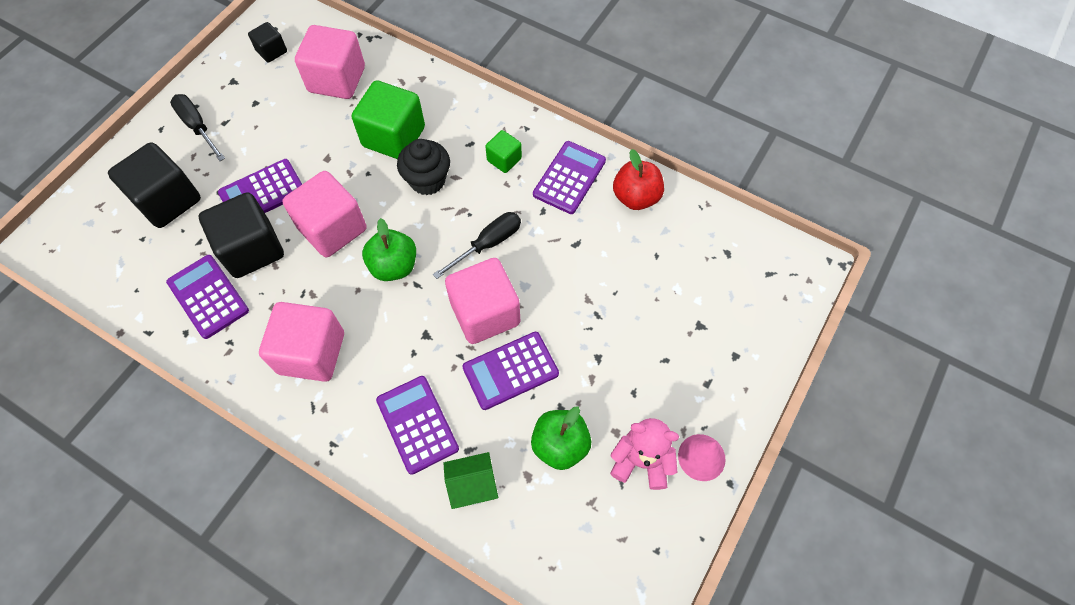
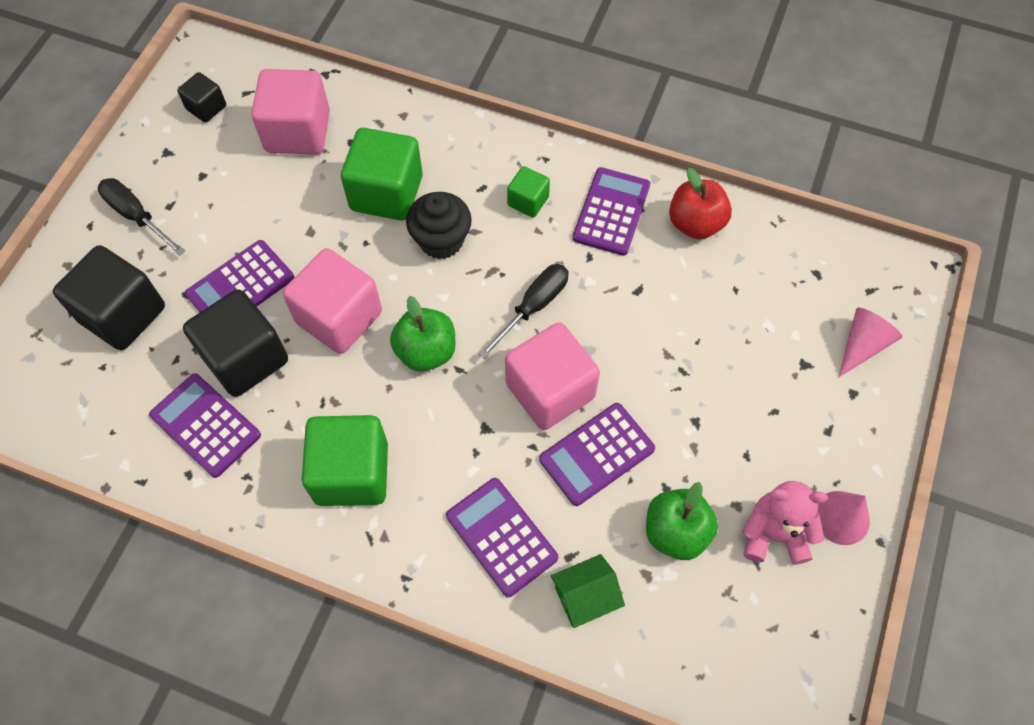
camera: 10 degrees left, 0 degrees up
(311, 353) = (352, 473): pink cube -> green cube
(752, 317) = (862, 345): none -> pink cone

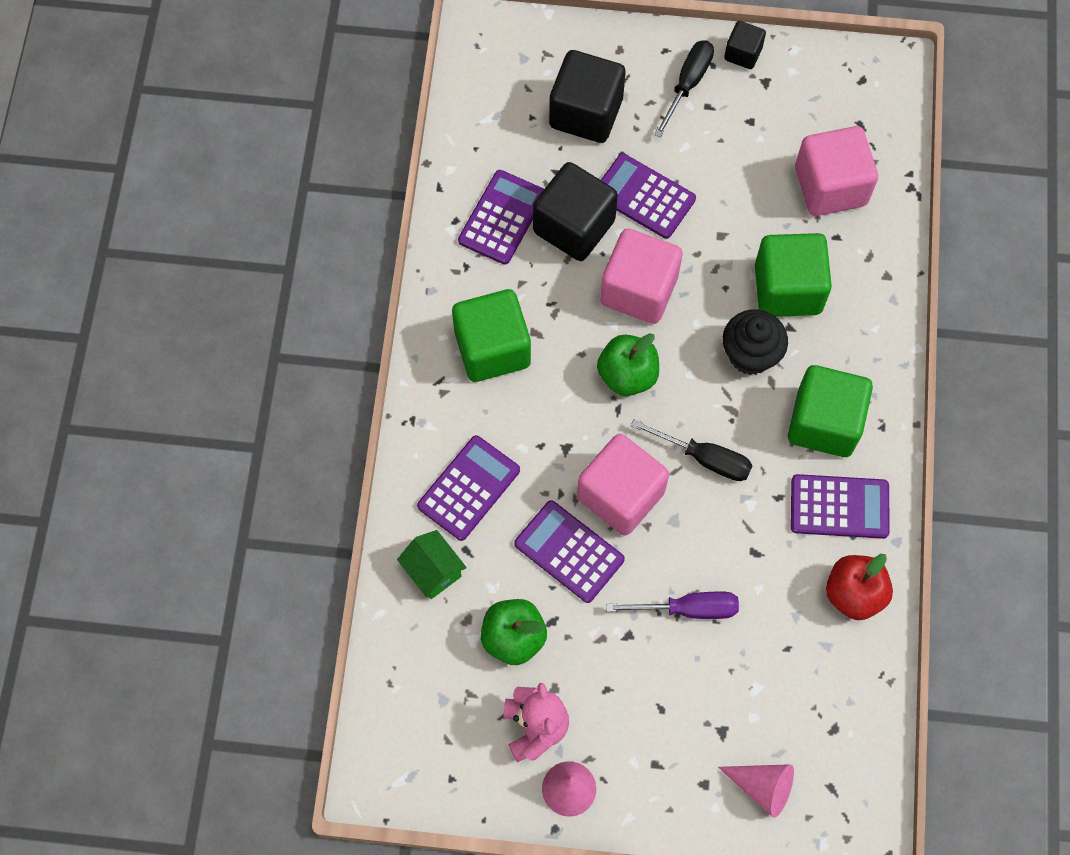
camera: 75 degrees right, 5 degrees up
(206, 107) = (829, 96): black cube -> black cube (743, 54)
(528, 201) = (824, 423): green cube -> green cube, size x1.92
(680, 361) = (688, 609): none -> purple screwdriver

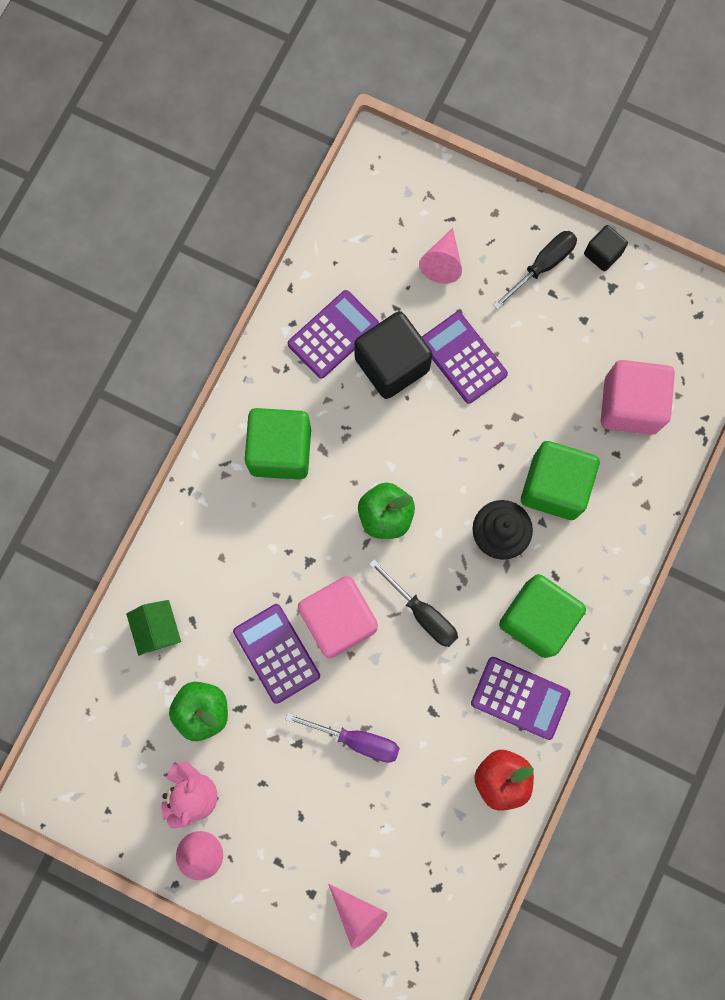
camera: 20 degrees right, 10 degrees up
(469, 488) = (214, 567): purple calculator -> none
(586, 113) = (442, 262): black cube -> pink cone
(639, 290) = (425, 442): pink cube -> none

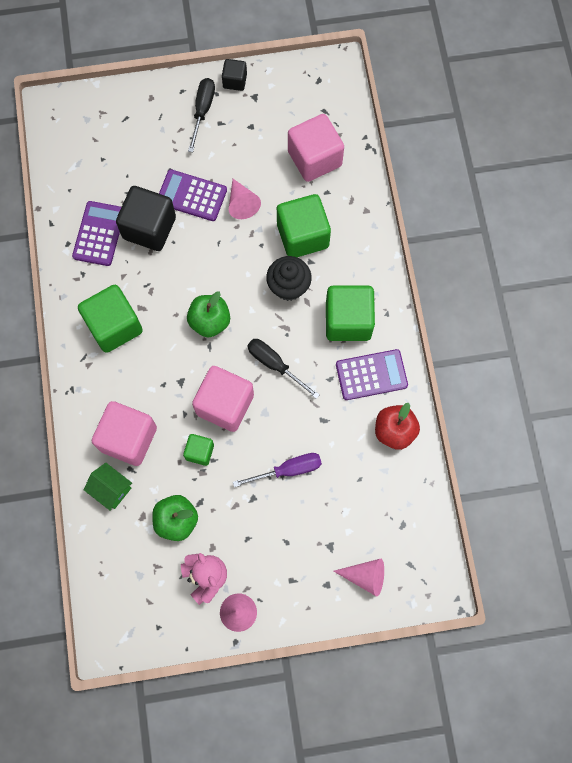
camera: 35 degrees left, 5 degrees down
(212, 586) = (128, 438): none -> pink cube
(276, 653) = (199, 452): purple calculator -> green cube
(422, 613) = (275, 365): black screwdriver -> black screwdriver turned 150 degrees counterclockwise
(442, 262) = (138, 147): pink cone -> pink cone (242, 203)

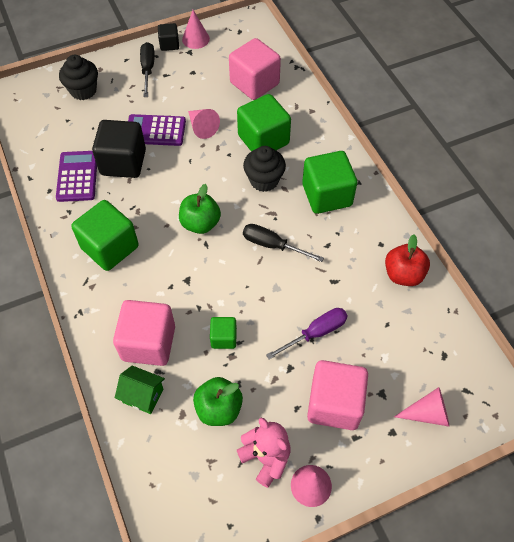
camera: 15 degrees left, 15 degrees down
(127, 123) = (83, 90): none -> black cupcake
(225, 404) = (236, 290): pink cube -> pink cube (334, 404)
(266, 80) = (195, 39): none -> pink cone
(371, 375) = (364, 233): purple calculator -> none

